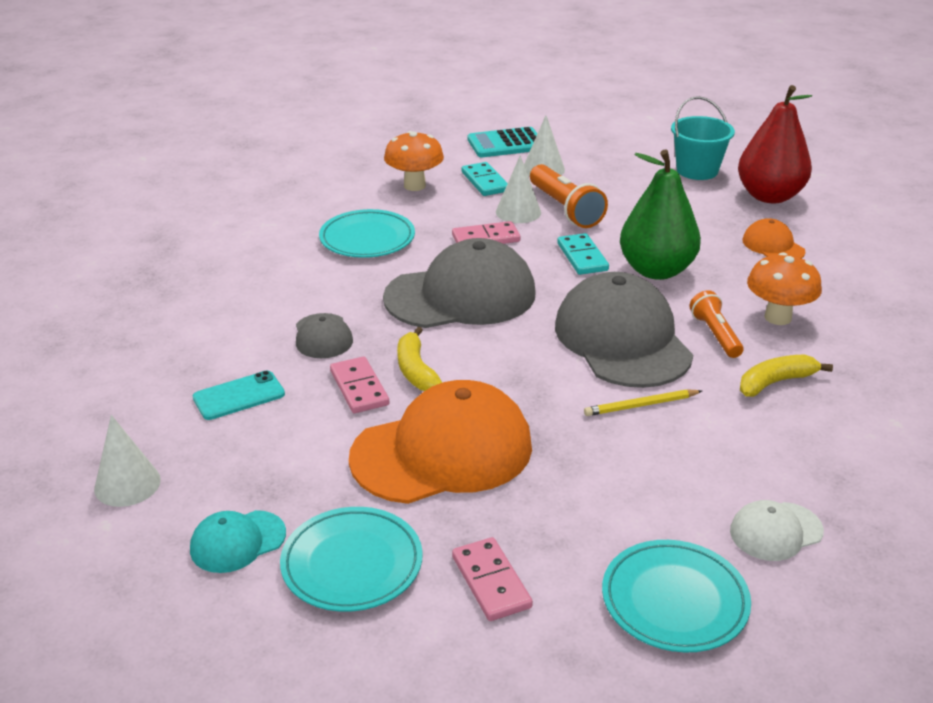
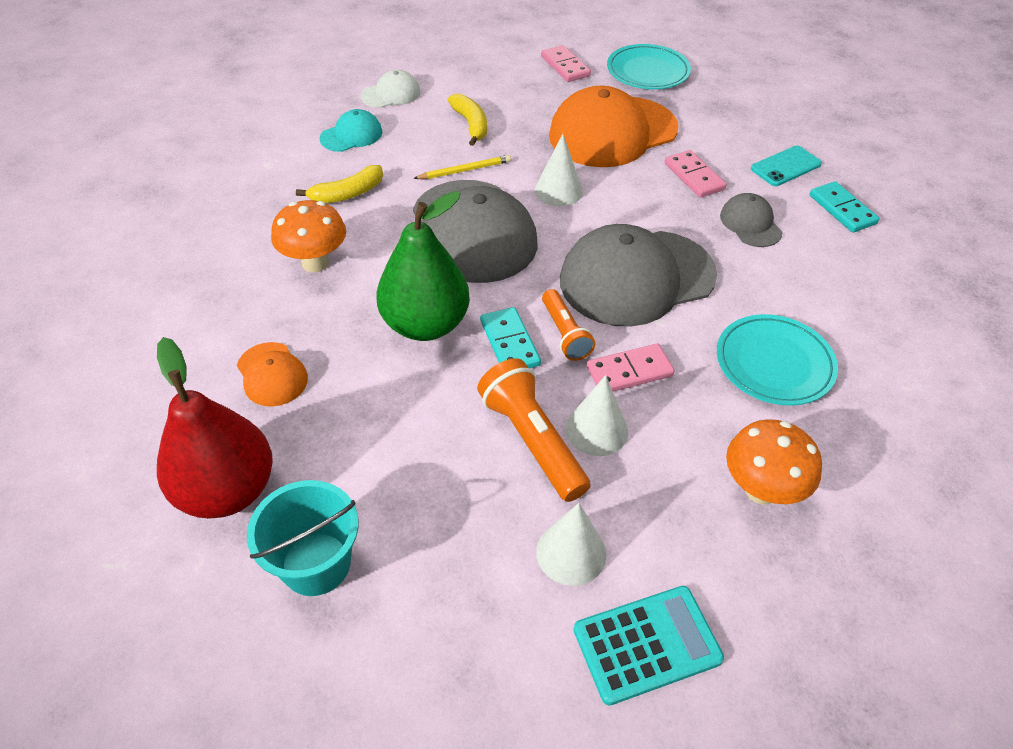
camera: 175 degrees right, 15 degrees up
(127, 484) = (815, 106): white cone -> white cone (558, 190)
(237, 541) = (721, 79): turquoise cap -> turquoise cap (351, 135)
(416, 371) = (653, 193): yellow banana -> yellow banana (471, 124)
(485, 182) = (658, 507): turquoise domino -> turquoise domino (842, 209)
(674, 600) = (461, 62): turquoise plate -> none
(715, 335) = (384, 240): orange flashlight -> orange flashlight (565, 334)

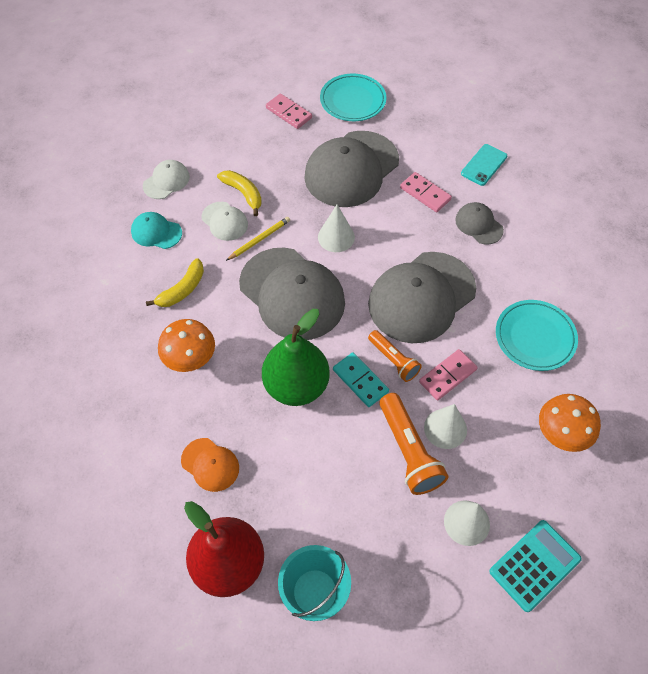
camera: 20 degrees left, 10 degrees up
(351, 135) = (156, 232): turquoise cap -> turquoise cap turned 105 degrees counterclockwise
(434, 144) = (224, 221): none -> white cap
(532, 440) = (408, 451): orange flashlight -> orange flashlight turned 150 degrees counterclockwise
(612, 132) = (351, 169): orange cap -> grey cap
(842, 209) = (534, 192): turquoise domino -> none

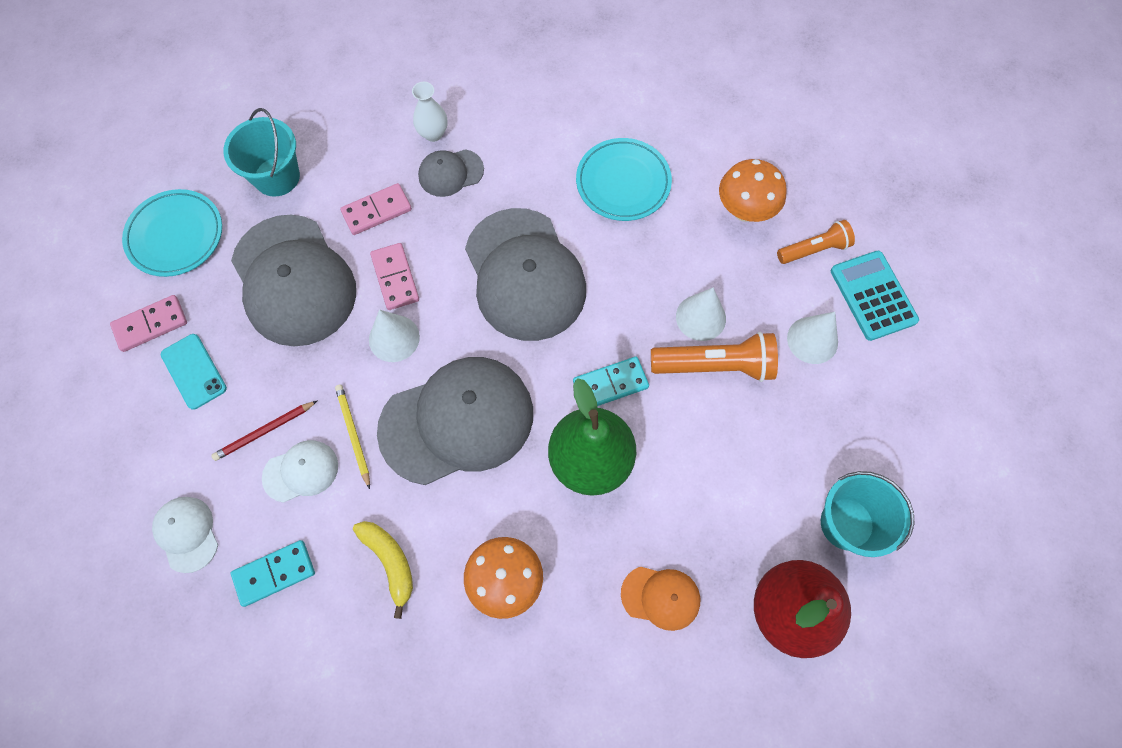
camera: 70 degrees left, 10 degrees up
(156, 232) = (274, 573): turquoise cap -> turquoise domino
(210, 464) = (661, 597): orange cap -> orange cap turned 45 degrees clockwise
(243, 193) = (265, 431): yellow banana -> red pencil
(393, 360) = (597, 338): orange flashlight -> orange flashlight (814, 249)
(421, 132) = (277, 177): none -> turquoise bucket
(447, 376) = (638, 289): pink domino -> pink domino (395, 278)
(484, 165) = (365, 130): turquoise phone -> turquoise phone (193, 371)
(504, 203) = (433, 133): none -> white vase

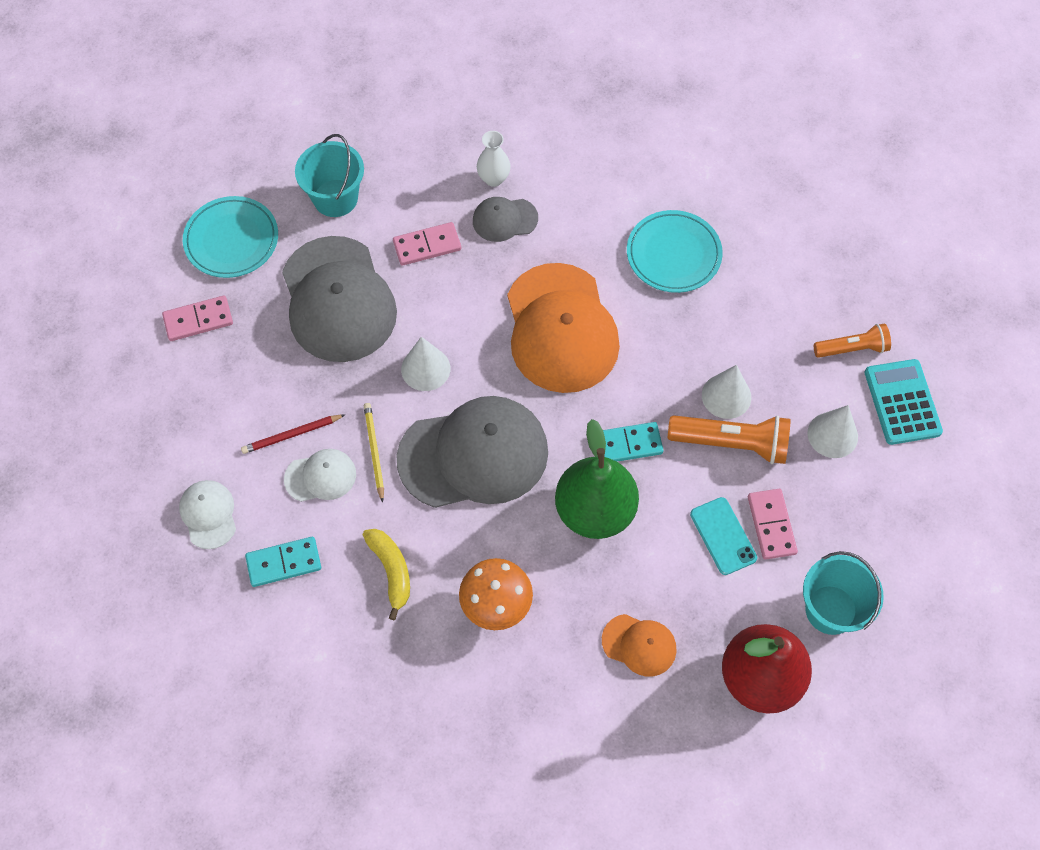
camera: 10 degrees right, 5 degrees down
(193, 371) = (233, 369): turquoise phone -> turquoise phone (723, 536)
(395, 278) = (435, 312): pink domino -> pink domino (771, 525)
(524, 274) = (561, 328): grey cap -> orange cap
(744, 211) = (790, 300): orange mushroom -> none

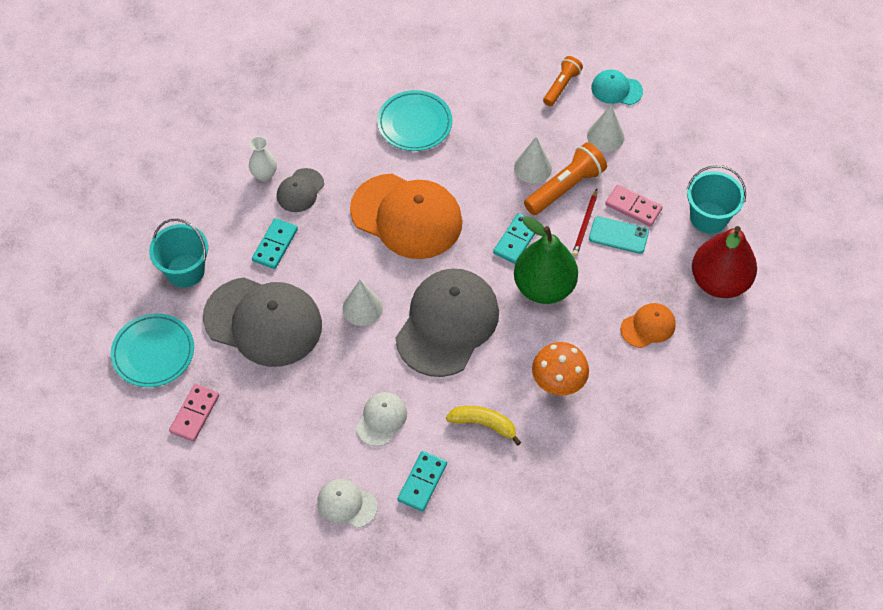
camera: 50 degrees left, 5 degrees down
(292, 435) = (336, 416): red pencil -> red pencil (585, 224)
(374, 451) = (392, 377): yellow pencil -> none
(427, 246) = (275, 245): pink domino -> turquoise domino
(902, 402) = (616, 89): turquoise calculator -> turquoise cap

